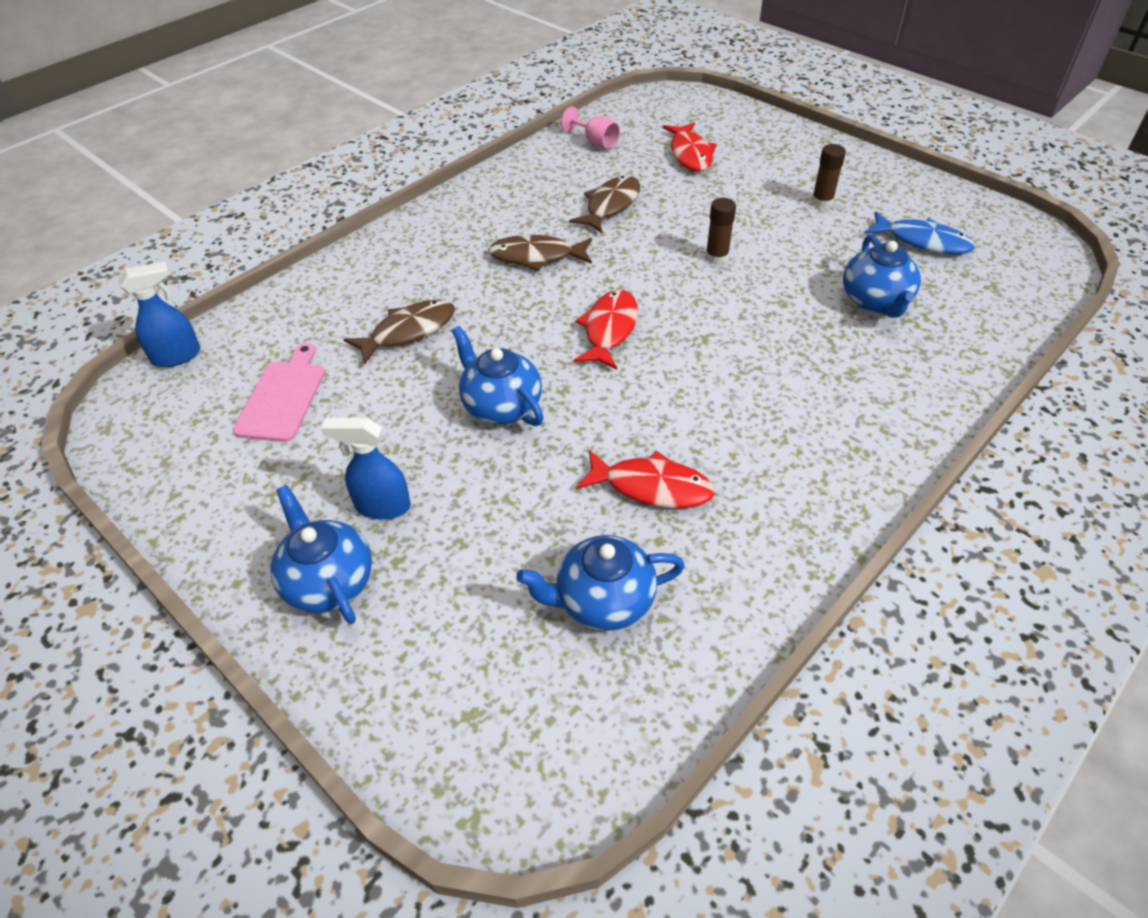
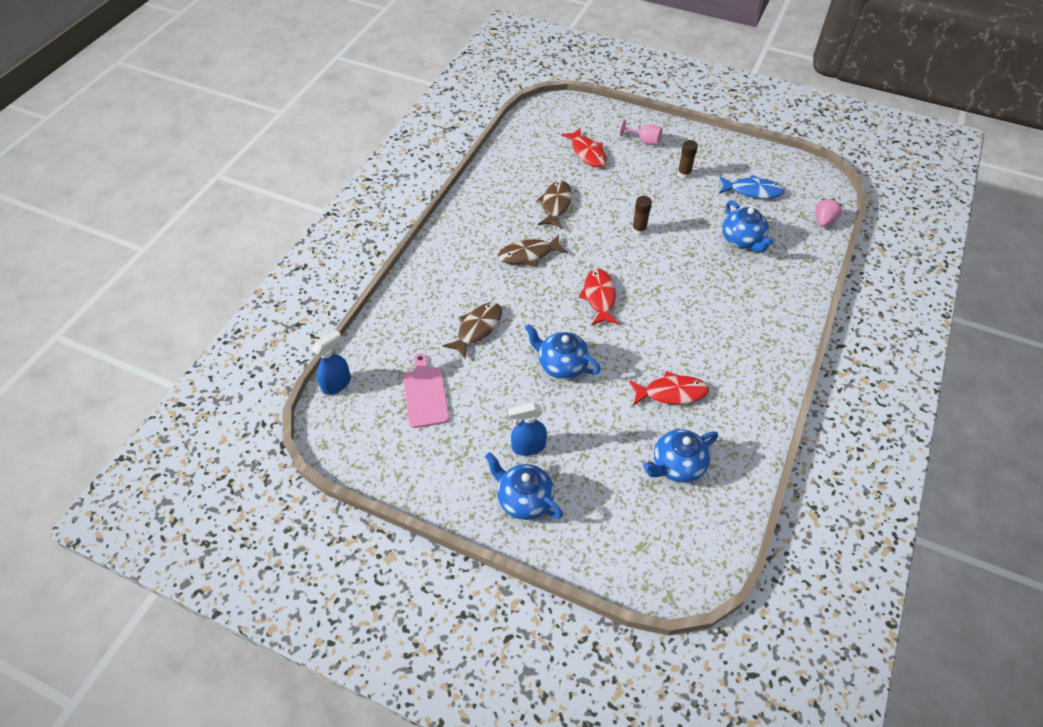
camera: 20 degrees left, 5 degrees up
(595, 142) = (520, 155): pink goblet -> pink goblet (644, 141)
(1028, 301) = (824, 221): none -> pink strawberry

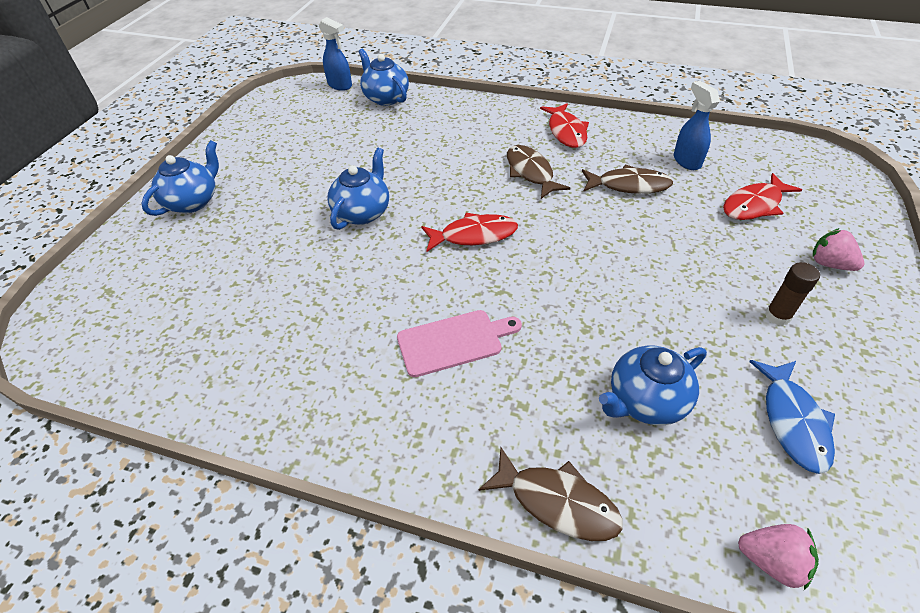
camera: 85 degrees right, 5 degrees down
(425, 394) = (326, 130): pink cutting board -> pink cutting board (454, 342)
(477, 328) = (410, 149): brown fish -> brown fish (557, 502)
(528, 446) = (255, 198): blue spray bottle -> blue spray bottle (686, 161)
(639, 230) = (615, 267): brown glue stick -> none
(644, 141) = (829, 264): pink goblet -> pink strawberry
(671, 393) = (317, 312): red fish -> red fish (566, 132)
(677, 465) = (204, 320): blue teapot -> blue teapot (385, 98)

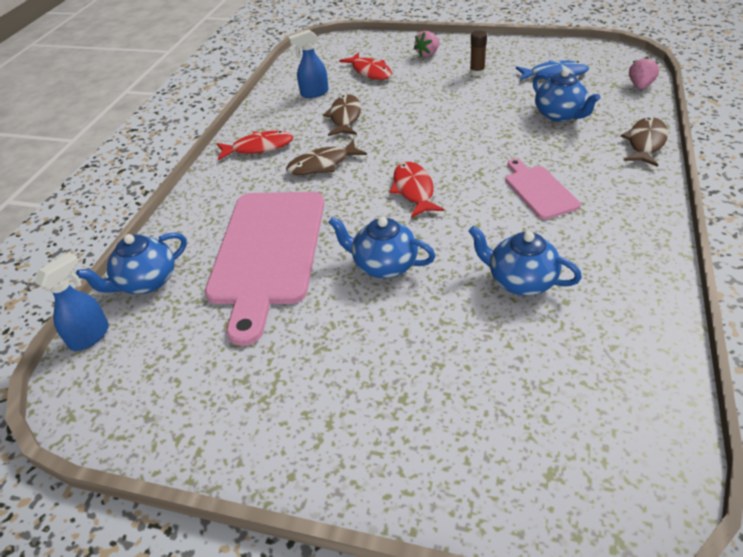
camera: 90 degrees left, 5 degrees down
(193, 201) = (364, 438): blue teapot -> blue teapot (520, 281)
(402, 148) = (267, 252): none -> pink cutting board

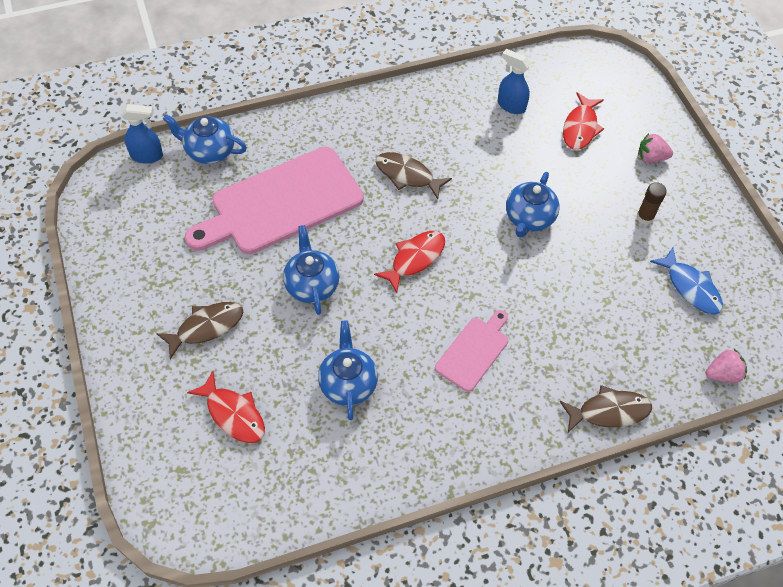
camera: 50 degrees right, 15 degrees up
(259, 147) = (401, 117): red fish -> red fish (233, 414)
(345, 117) = (488, 152): brown fish -> brown fish (206, 327)
(560, 115) = (611, 322): blue teapot -> blue teapot (529, 218)

